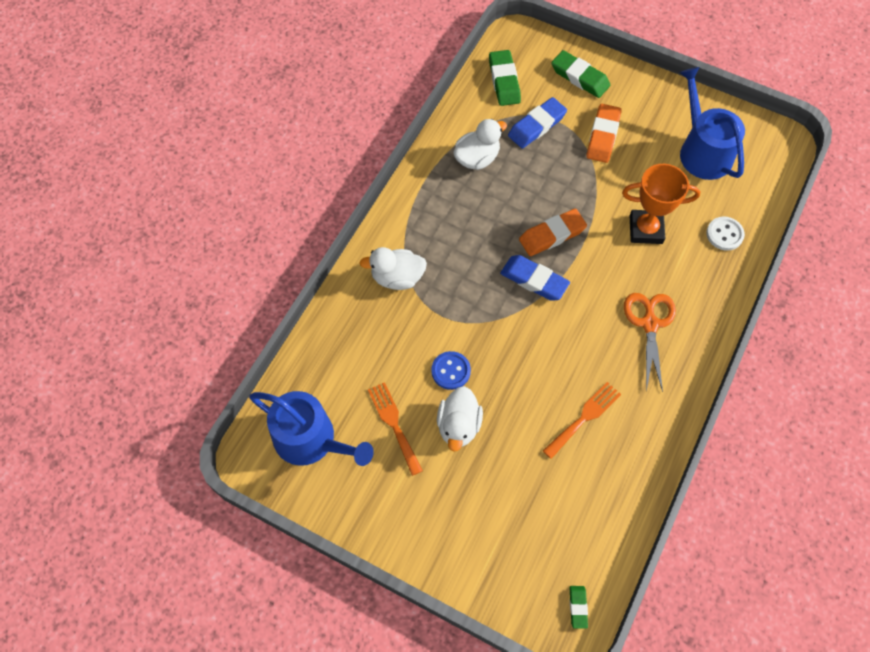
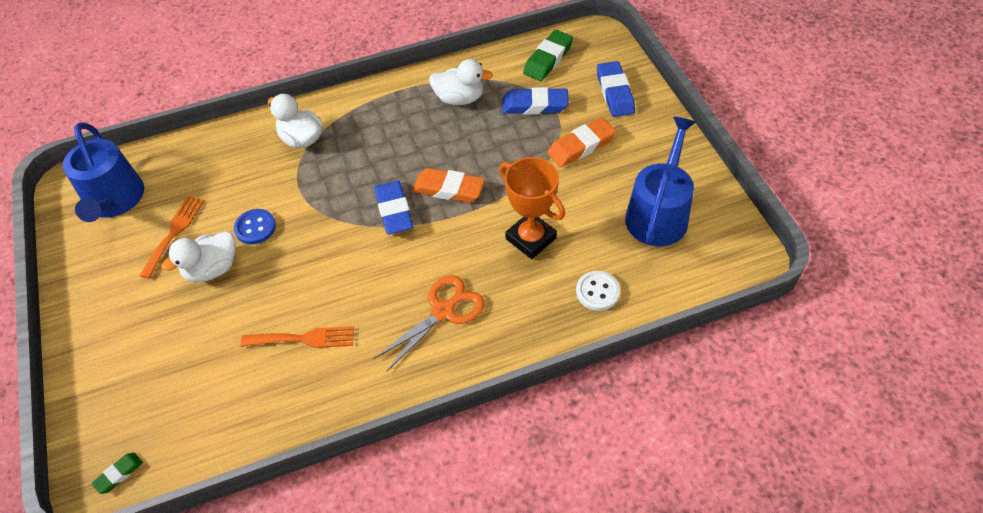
camera: 45 degrees right, 10 degrees down
(580, 77) = (615, 93): green eraser -> blue eraser

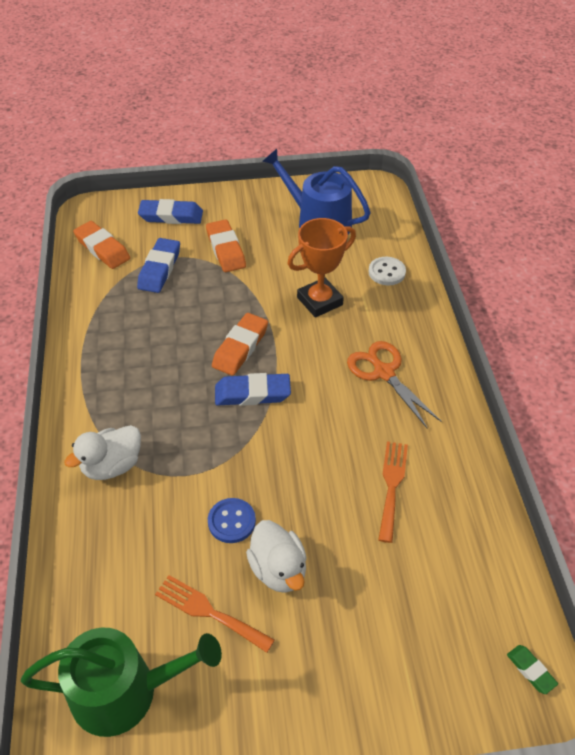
camera: 80 degrees left, 5 degrees down
(114, 200) = (125, 691): blue watering can -> green watering can
(459, 98) = (121, 321): white duck -> none
(548, 59) = (102, 249): green eraser -> orange eraser

